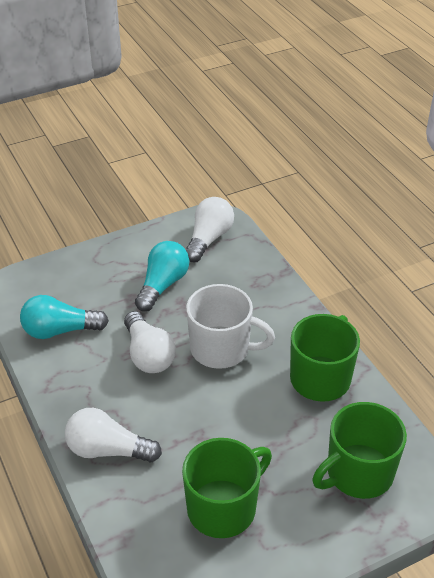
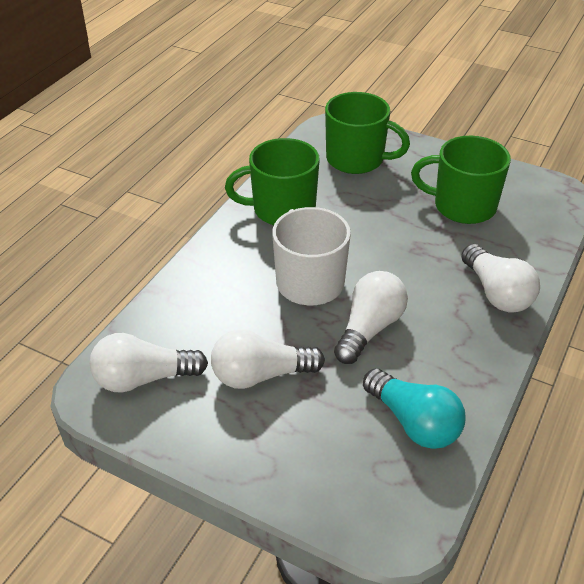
camera: 125 degrees left, 0 degrees up
(163, 285) = (261, 375): turquoise light bulb -> white light bulb

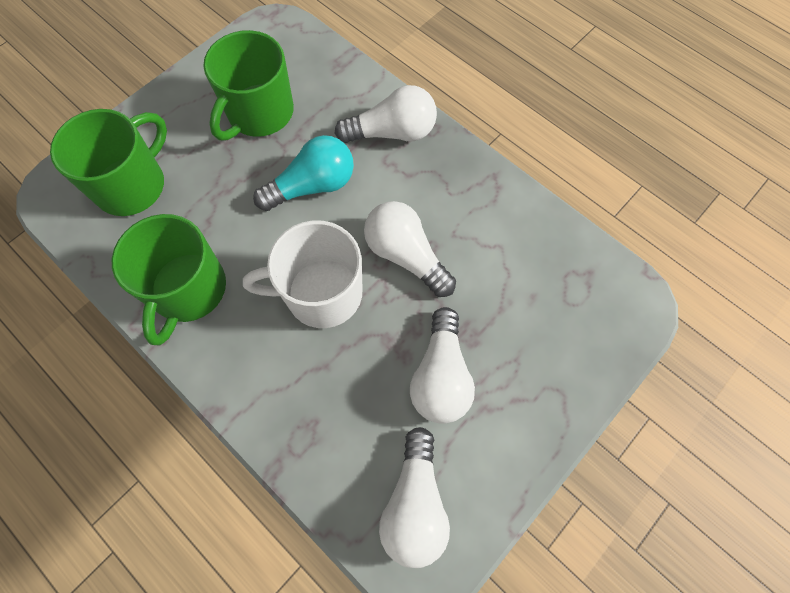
camera: 75 degrees left, 25 degrees up
(414, 422) = (528, 255): turquoise light bulb -> turquoise light bulb (312, 186)

